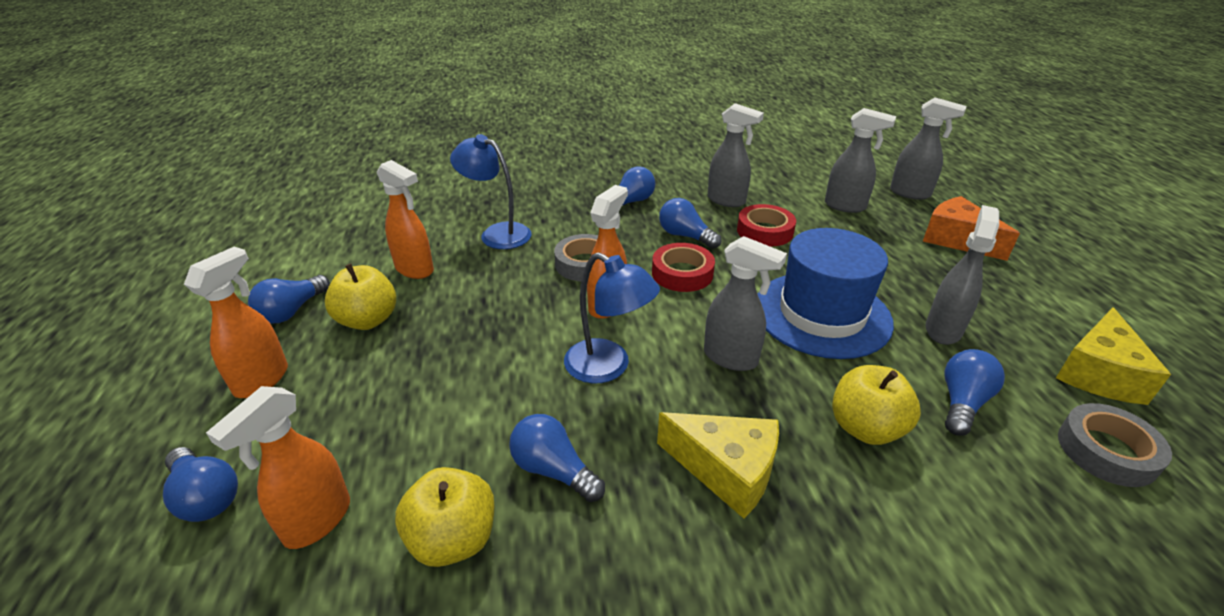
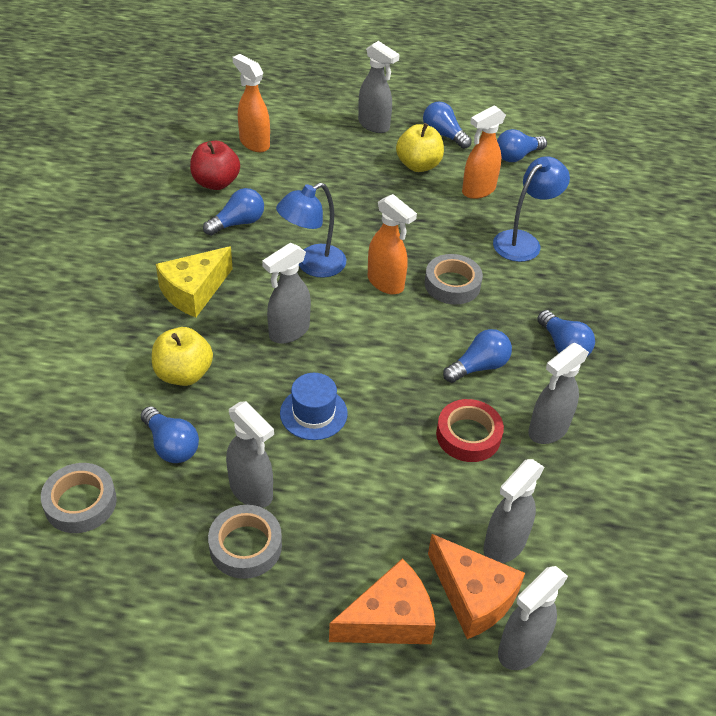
camera: 105 degrees right, 10 degrees up
(206, 496) = (291, 112): blue light bulb -> blue light bulb (517, 156)
(262, 380) = (374, 125): orange spray bottle -> grey spray bottle
(453, 539) = (216, 183): yellow apple -> red apple
(682, 273) = (413, 342): red tape -> none
(822, 314) = (313, 413): blue hat -> blue hat, size x0.52
(897, 212) = (473, 596): none -> orange cheese
(994, 318) = (245, 546): none -> grey tape
(1098, 373) = (141, 571): yellow cheese -> none

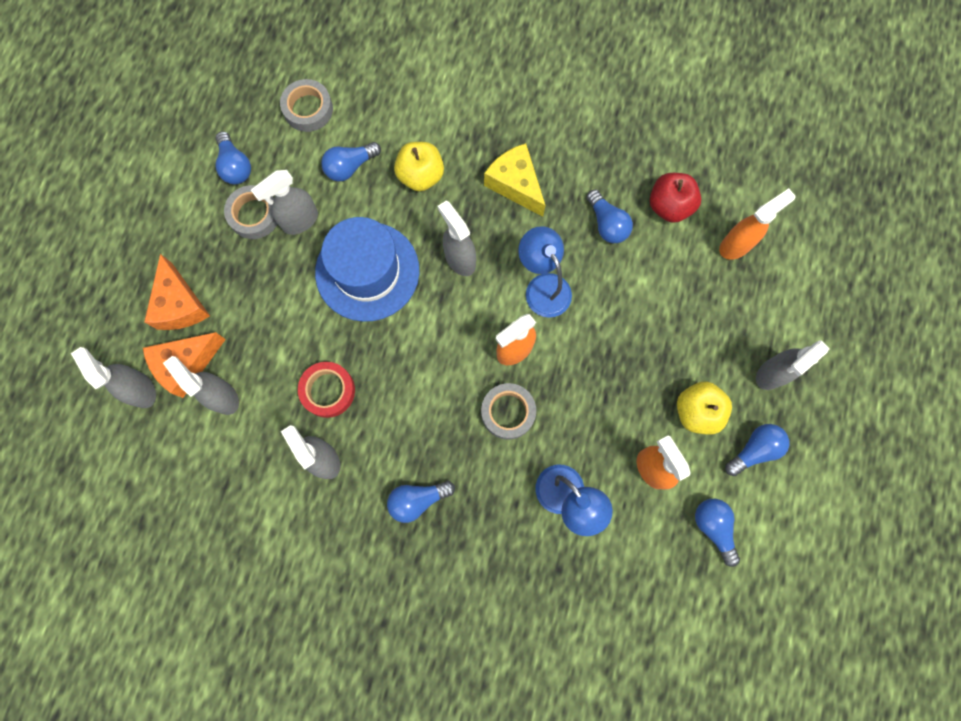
camera: 100 degrees right, 30 degrees up
(313, 413) = (367, 271): blue hat -> blue hat, size x1.91
(478, 367) = (401, 415): blue light bulb -> blue light bulb (235, 166)

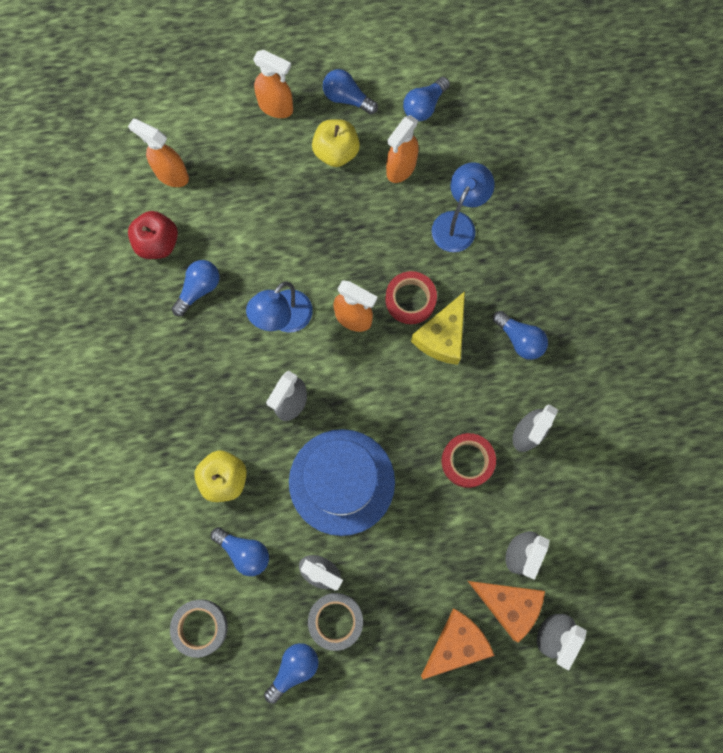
camera: 115 degrees left, 0 degrees up
(508, 412) = (410, 299): grey tape -> red tape
(515, 184) = (195, 386): yellow cheese -> yellow cheese (442, 336)
(771, 374) = (276, 107): grey spray bottle -> orange spray bottle

